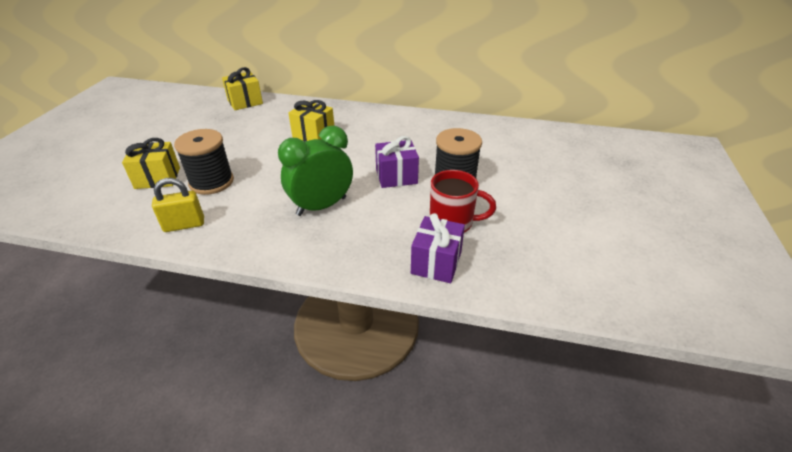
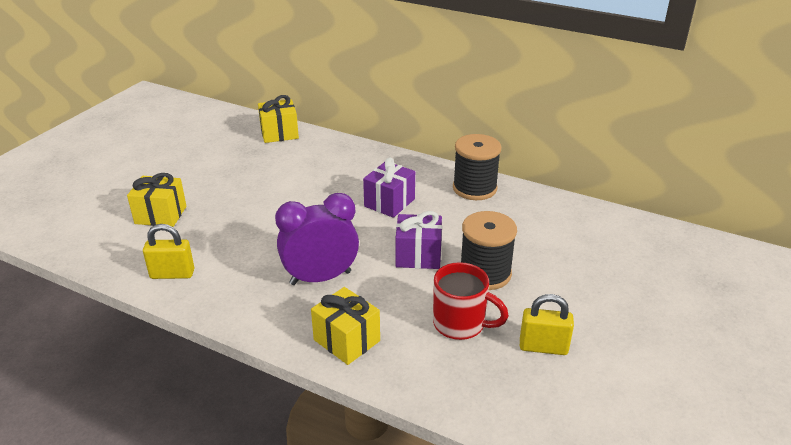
camera: 15 degrees right, 5 degrees down
(211, 182) = (214, 229): black spool -> black spool (474, 188)
(313, 135) = (342, 187): yellow gift -> yellow gift (346, 340)
(321, 206) = (320, 278): green clock -> purple clock
(436, 263) = (422, 368): purple gift -> purple gift (389, 203)
(524, 228) = (543, 347): none -> yellow padlock

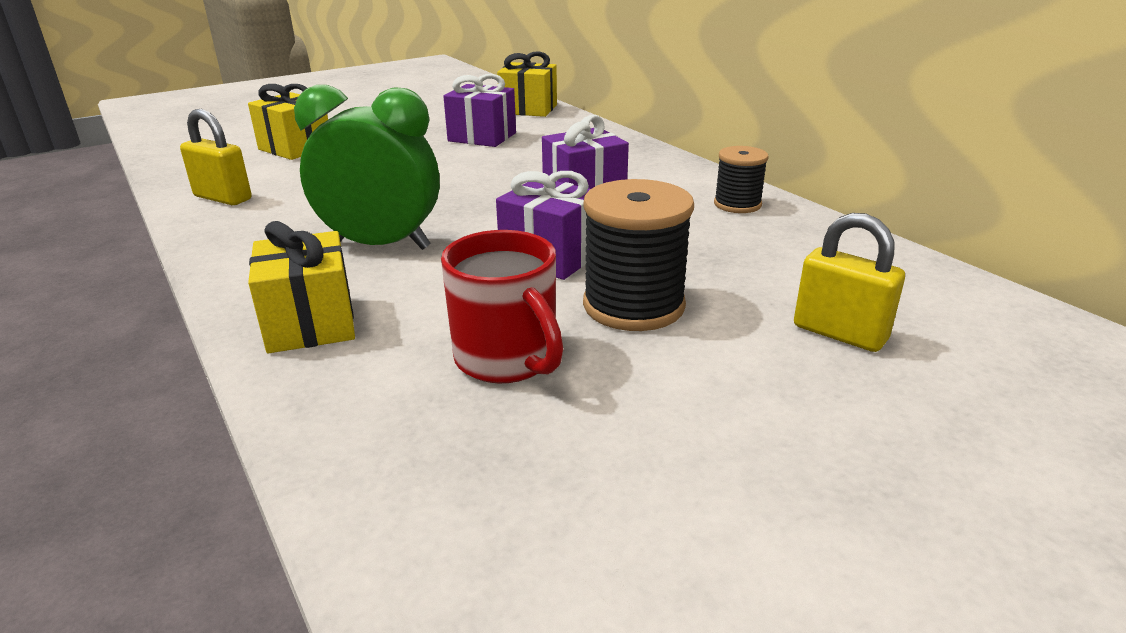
camera: 30 degrees right, 5 degrees down
(278, 170) = (482, 137): none -> purple gift
(320, 278) = (381, 245): purple clock -> green clock
(474, 188) = (737, 204): black spool -> black spool, size x0.60
(543, 347) = (620, 446): yellow padlock -> yellow padlock (839, 333)

